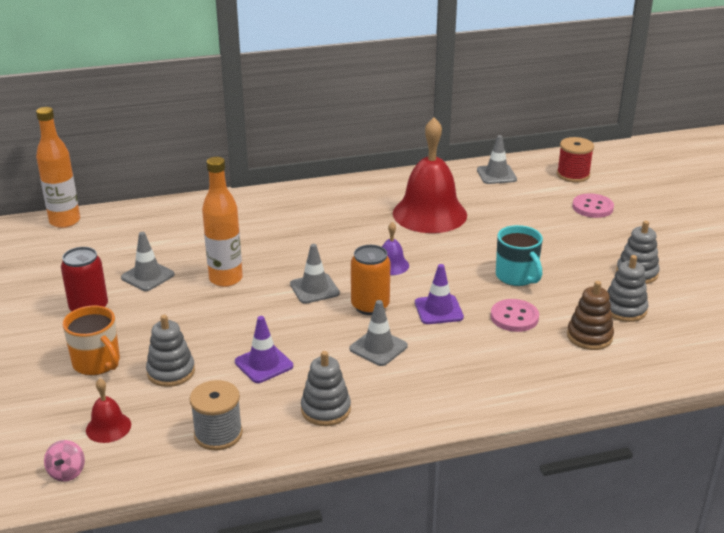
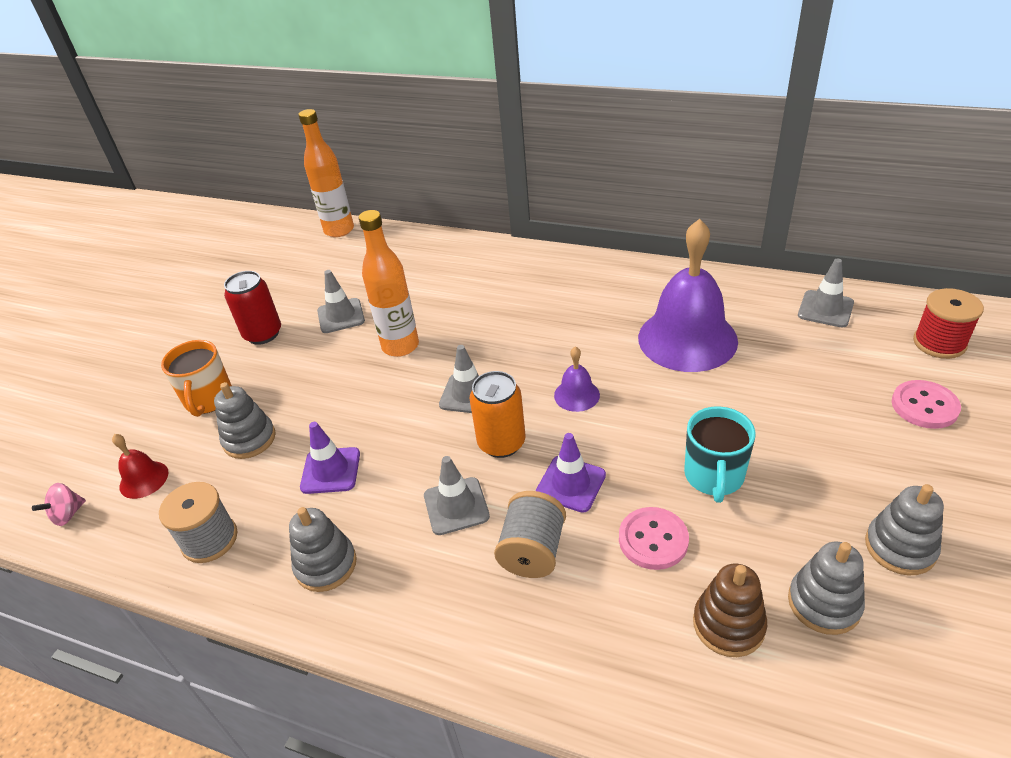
camera: 40 degrees right, 10 degrees up
(429, 214) = (687, 339): red bell -> purple bell
(452, 349) = (532, 551): none -> grey spool

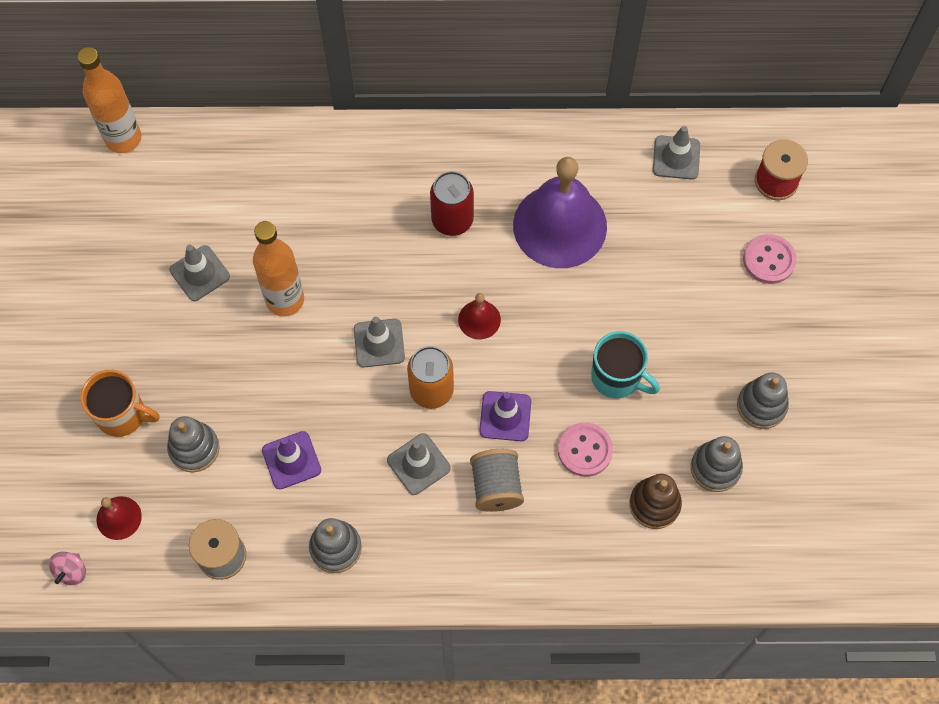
camera: 25 degrees left, 25 degrees up
(208, 399) = (122, 415): orange mug -> orange mug turned 45 degrees counterclockwise
(263, 334) = (127, 318): red can -> red can (452, 220)
(576, 395) = (479, 319): purple bell -> red bell
(714, 476) = (617, 377): turquoise mug -> turquoise mug turned 45 degrees counterclockwise

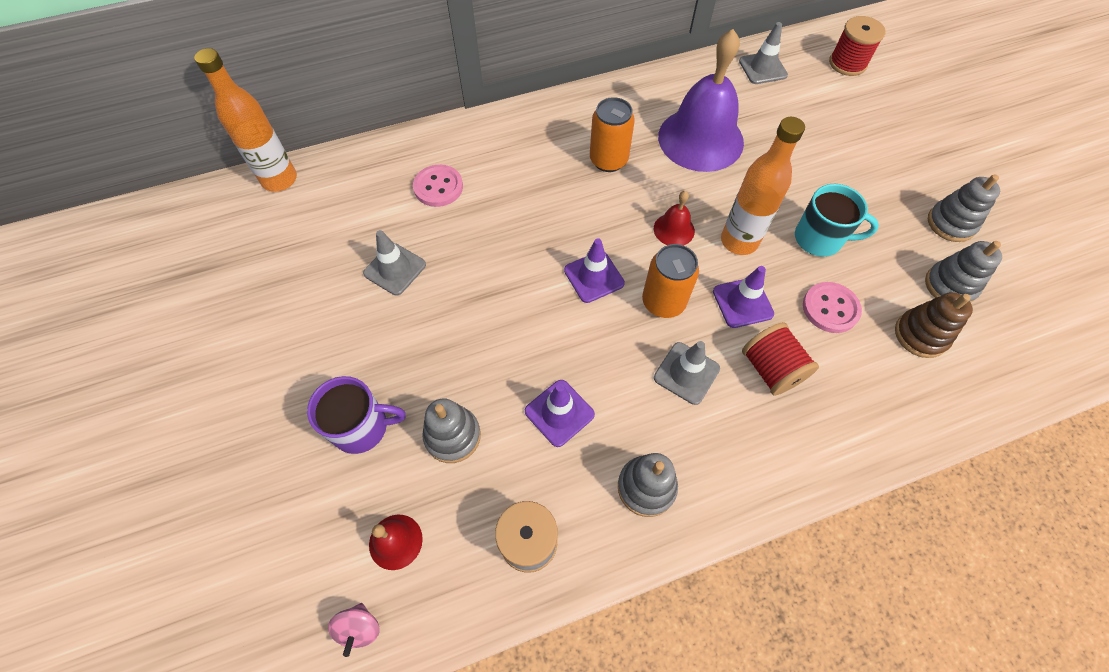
camera: 20 degrees left, 5 degrees down
(122, 415) = (362, 427): orange mug -> purple mug
(285, 300) = (487, 267): orange bottle -> orange bottle (739, 241)
(379, 343) = (594, 277): grey traffic cone -> purple traffic cone
(452, 220) = (608, 160): red can -> orange can
(496, 487) = (771, 369): grey spool -> red spool
(769, 260) = (880, 116): pink button -> pink button (438, 187)

